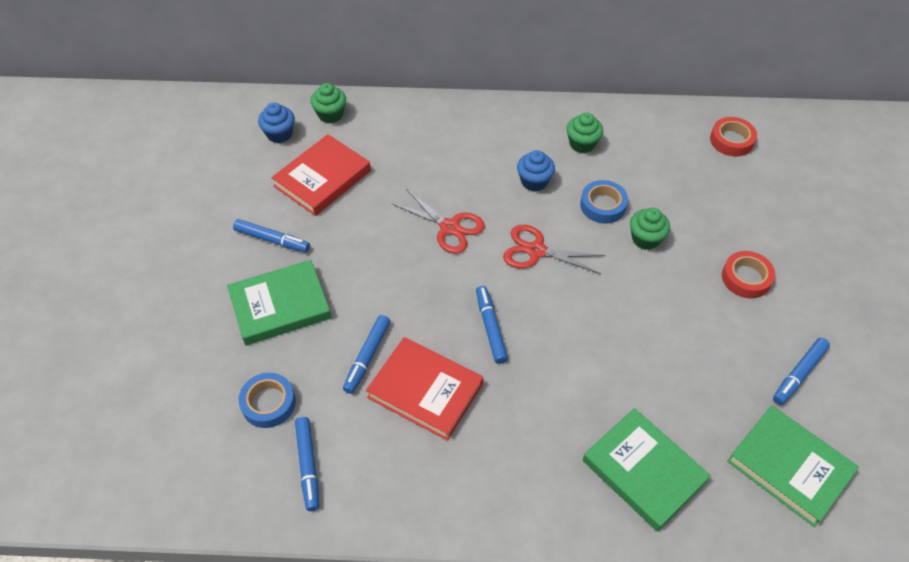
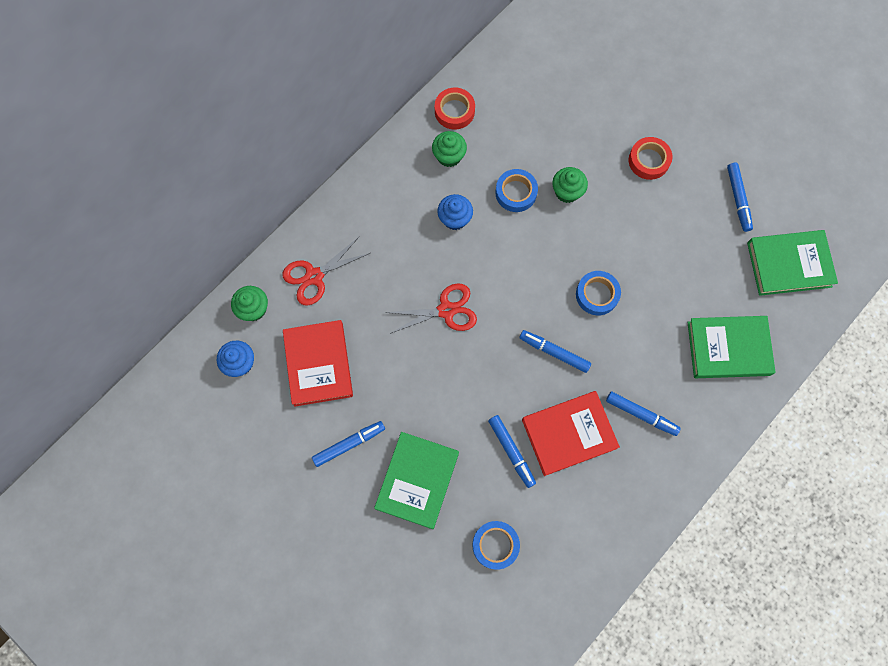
camera: 50 degrees left, 20 degrees up
(308, 465) = (565, 551): blue marker -> blue marker (641, 414)
(536, 251) = (516, 270): red scissors -> red scissors (314, 276)
(578, 324) = (597, 294): none -> blue tape
(731, 140) = (534, 58): red tape -> red tape (454, 111)

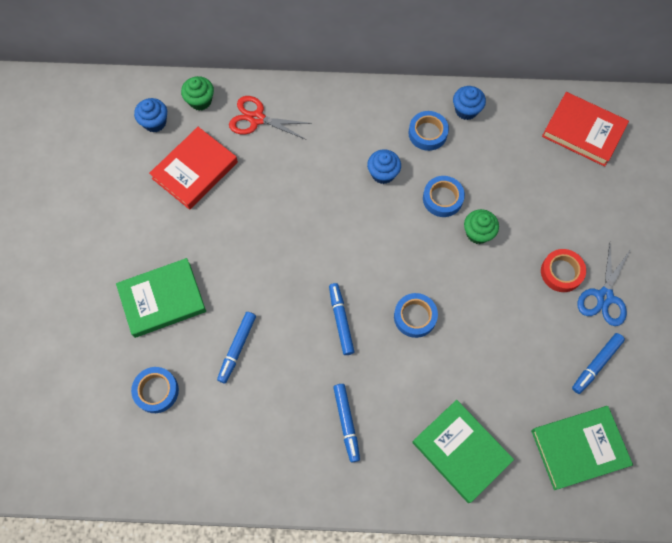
camera: 50 degrees right, 5 degrees down
(348, 444) = (152, 234): blue marker -> none
(446, 310) = (307, 221): red scissors -> none
(449, 156) = (427, 133): green cupcake -> blue tape
(454, 111) = (466, 110): red tape -> blue cupcake
(569, 434) = (285, 379): red book -> red book (583, 131)
(692, 148) = (604, 297): none -> blue scissors
(789, 264) = (579, 448): green book -> green book turned 60 degrees counterclockwise

